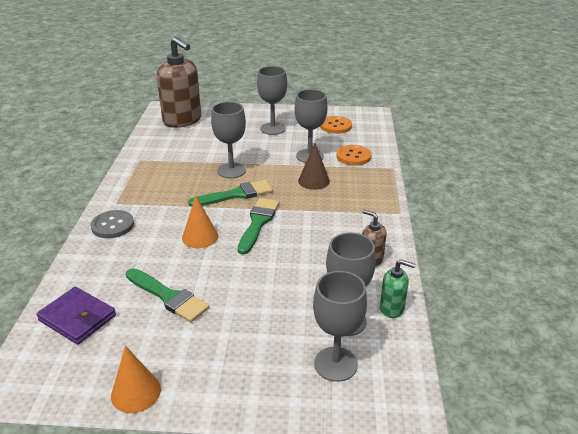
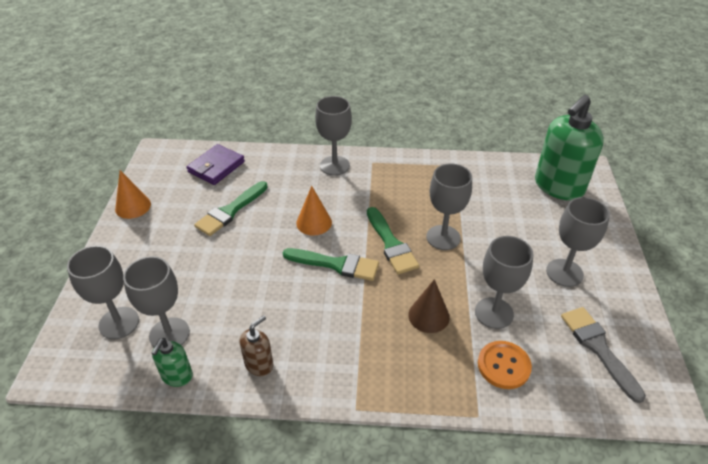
camera: 90 degrees right, 10 degrees up
(112, 225) = (334, 165): grey button -> grey goblet
(182, 120) = (558, 187): brown soap dispenser -> green soap dispenser
(335, 126) = (598, 348): orange button -> grey brush

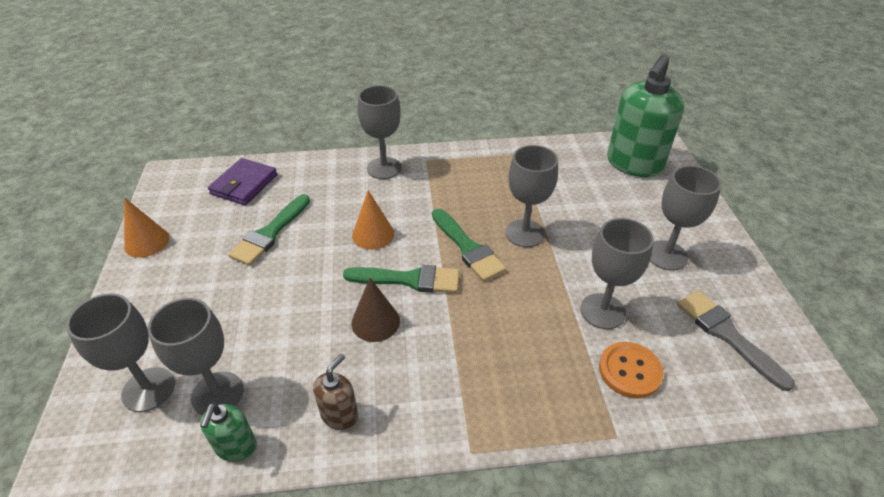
camera: 10 degrees left, 0 degrees up
(428, 316) = (530, 325): brown cone -> brown cone (375, 322)

